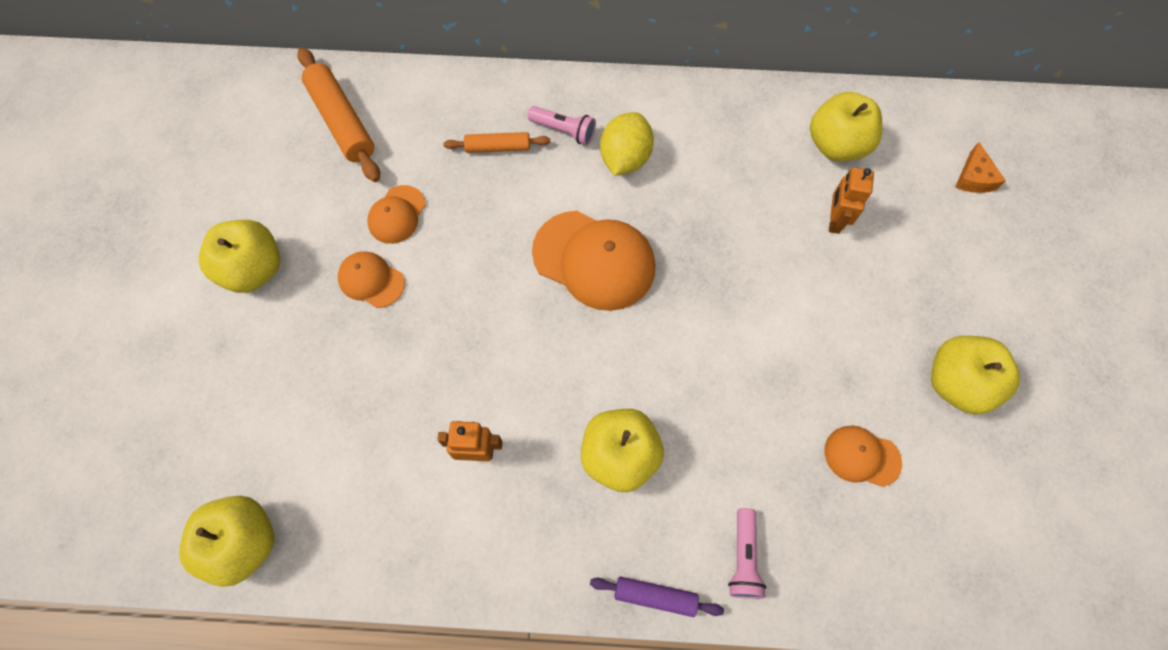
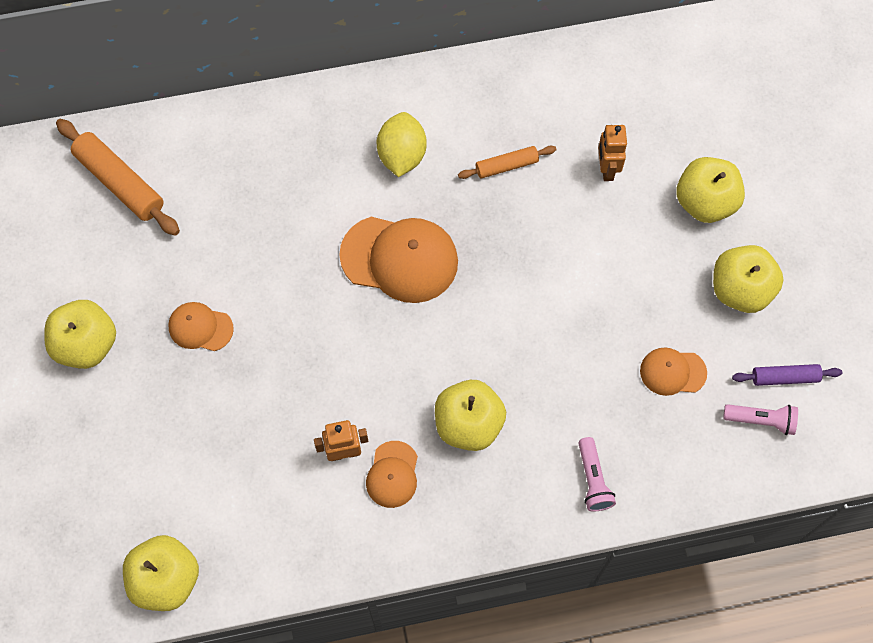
camera: 15 degrees left, 0 degrees up
(397, 214) = (204, 260): orange cap -> orange cap (392, 474)
(498, 147) = (279, 173): orange rolling pin -> orange rolling pin (506, 166)
(564, 131) = (337, 141): pink flashlight -> pink flashlight (761, 420)
(655, 596) = (528, 529): purple rolling pin -> purple rolling pin (785, 377)
(836, 145) = (593, 96): yellow apple -> yellow apple (705, 202)
(974, 177) = (722, 98): orange cheese -> none

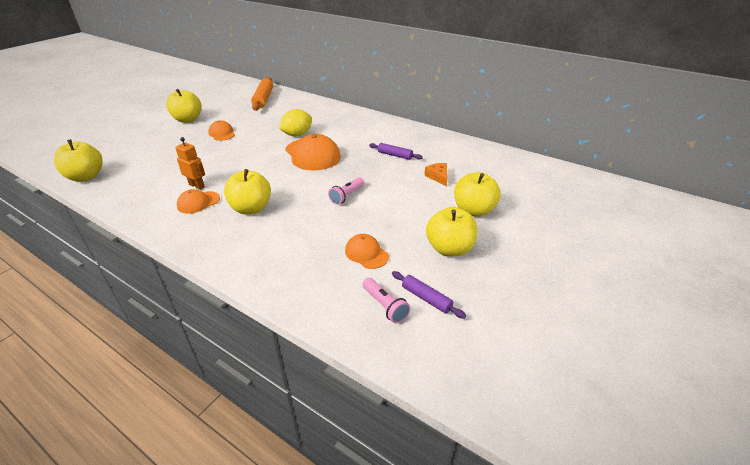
camera: 45 degrees right, 30 degrees down
(402, 155) = (359, 134): yellow lemon -> yellow lemon (297, 135)
(506, 166) = (395, 155): orange rolling pin -> purple rolling pin
(593, 480) = (264, 262): pink flashlight -> pink flashlight (347, 196)
(606, 169) = (438, 177): orange robot -> orange cheese

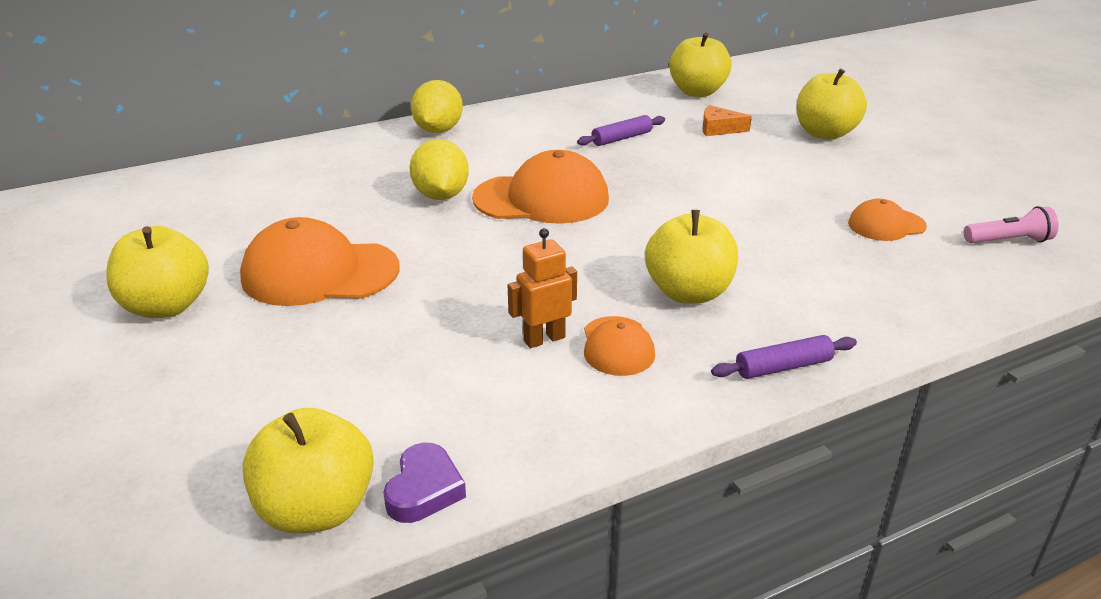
camera: 60 degrees left, 5 degrees down
(98, 190) = (424, 489): none -> purple heart
(222, 133) = (320, 273): orange cap -> orange cap, size x1.85
(263, 99) = (202, 195): orange rolling pin -> none
(347, 196) = (717, 203): pink flashlight -> none
(357, 116) = (438, 130): none -> yellow lemon
(426, 298) = (1002, 212): purple rolling pin -> purple rolling pin (783, 367)
(449, 249) = (904, 171): yellow apple -> yellow apple (697, 92)

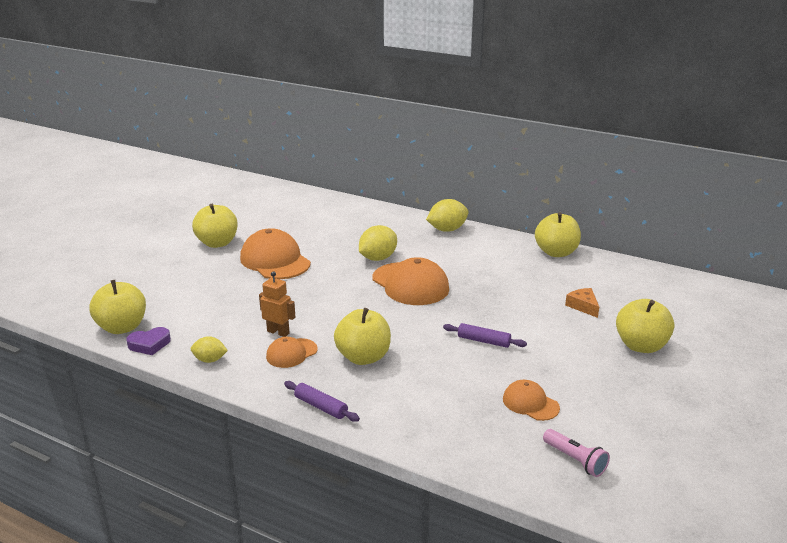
camera: 55 degrees right, 5 degrees down
(554, 432) = (210, 360): none -> yellow lemon
(621, 138) = (518, 280): purple rolling pin -> purple rolling pin (484, 341)
(697, 92) = (630, 282): yellow apple -> yellow apple (556, 252)

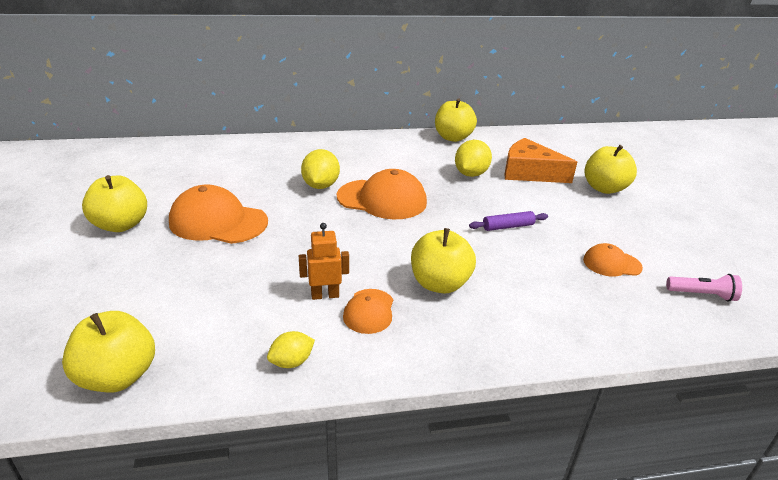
camera: 40 degrees left, 5 degrees up
(149, 344) = (188, 380): purple heart -> none
(321, 407) = (474, 353): purple rolling pin -> none
(447, 230) = (345, 143): yellow lemon -> yellow lemon (470, 174)
(583, 306) = (529, 172): orange cheese -> orange cheese, size x2.01

